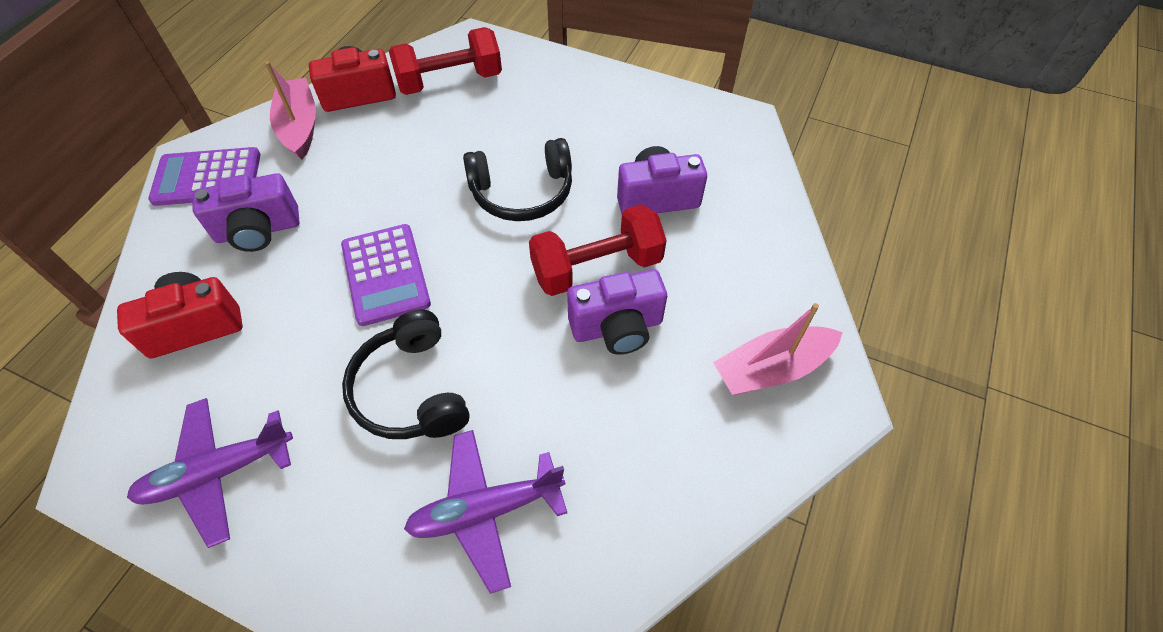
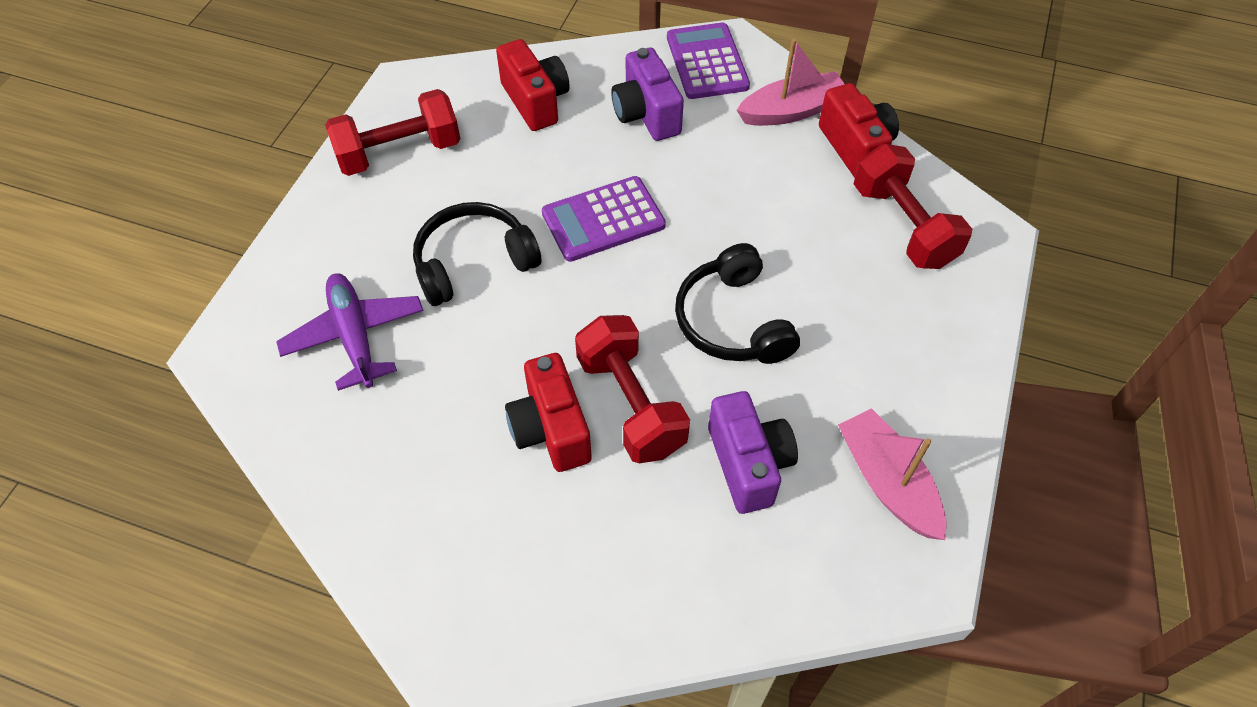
camera: 85 degrees right, 0 degrees up
(218, 473) = (399, 153): purple plane -> red dumbbell
(617, 327) = (551, 429): purple camera -> red camera
(771, 369) = (502, 592): pink boat -> pink boat (887, 482)

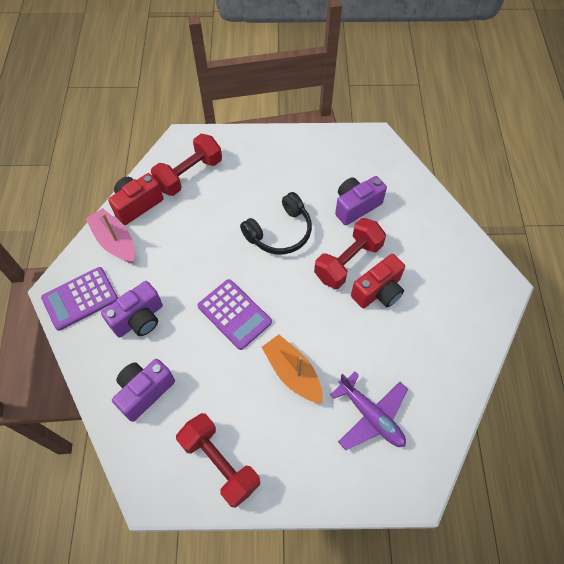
camera: 110 degrees left, 5 degrees up
(355, 336) = (370, 416): purple plane -> purple plane turned 90 degrees counterclockwise
(473, 262) = (292, 373): black headphones -> orange boat
(535, 101) = (145, 391): red camera -> purple camera
(887, 482) = (340, 156): pink boat -> none

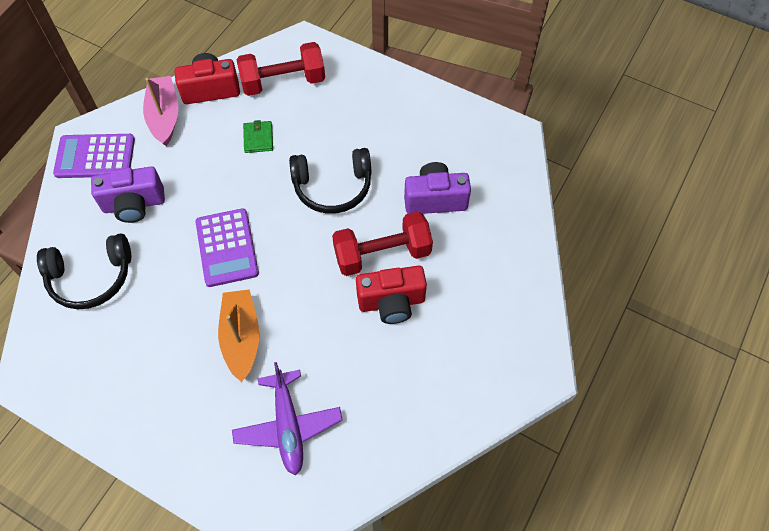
camera: 30 degrees right, 0 degrees up
(145, 391) = (91, 278): purple camera -> black headphones
(200, 224) = (258, 138): none -> green wallet
(220, 463) = (110, 385): red dumbbell -> none

